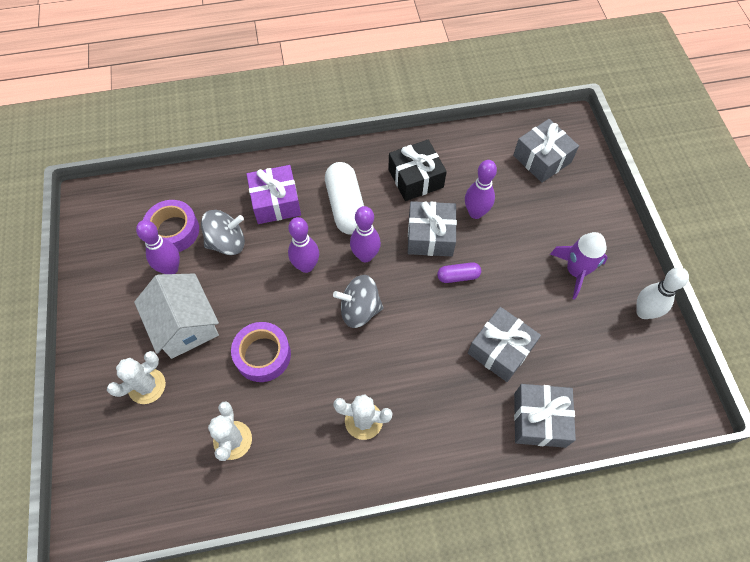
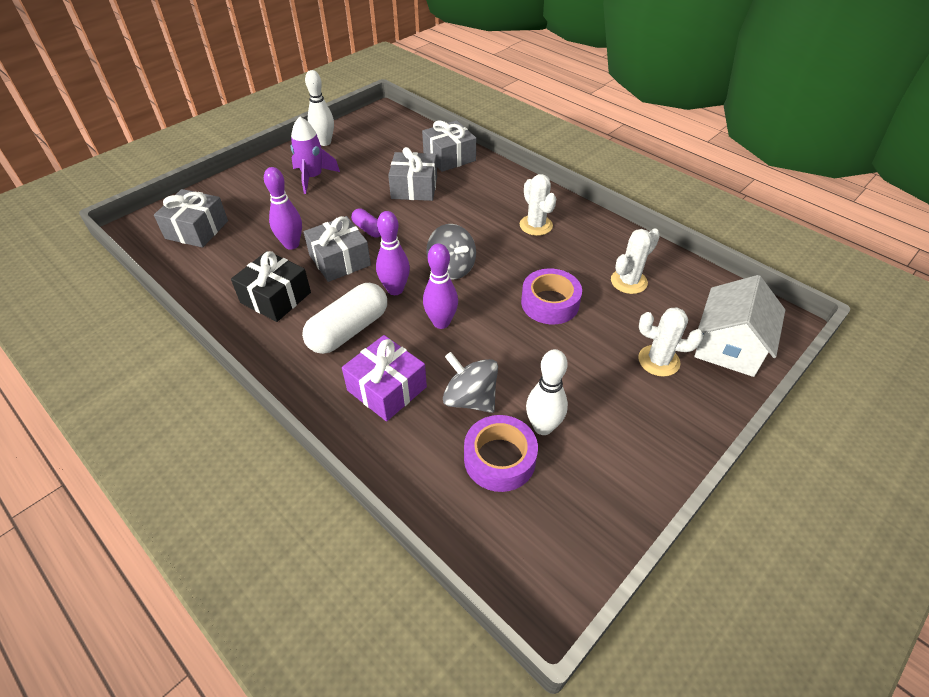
camera: 125 degrees left, 15 degrees down
(171, 268) = (543, 427): purple bowling pin -> white bowling pin
(185, 325) = (582, 372): white house -> white house (729, 346)

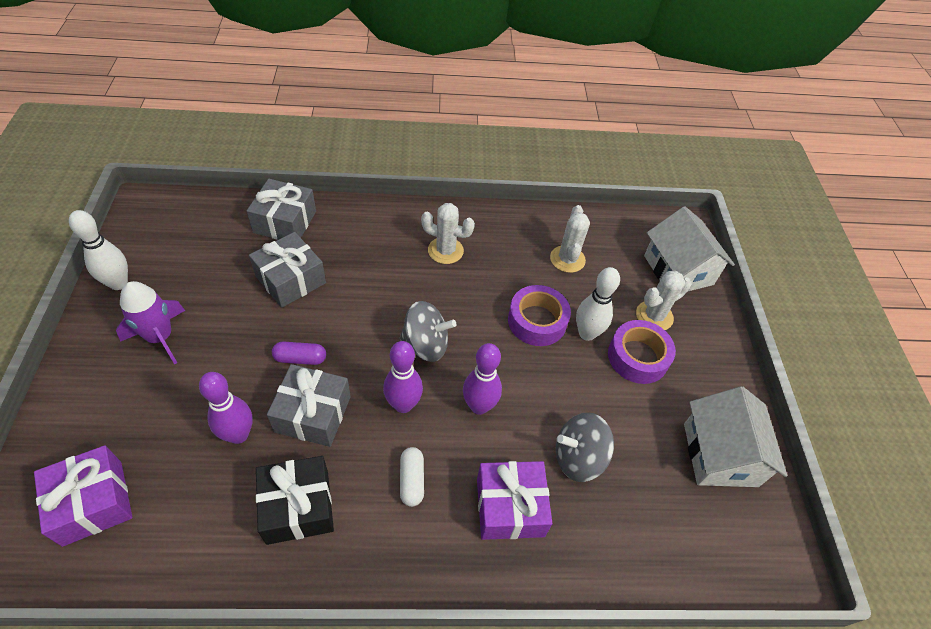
camera: 50 degrees left, 5 degrees up
(197, 229) = (93, 502): grey gift -> purple gift
(348, 330) = (411, 480): white capsule -> white capsule, size x0.52
(499, 459) = (651, 489): purple tape -> purple tape (637, 357)
(543, 427) = (647, 436): white bowling pin -> white bowling pin (587, 333)
(590, 485) = (720, 454): none -> white house

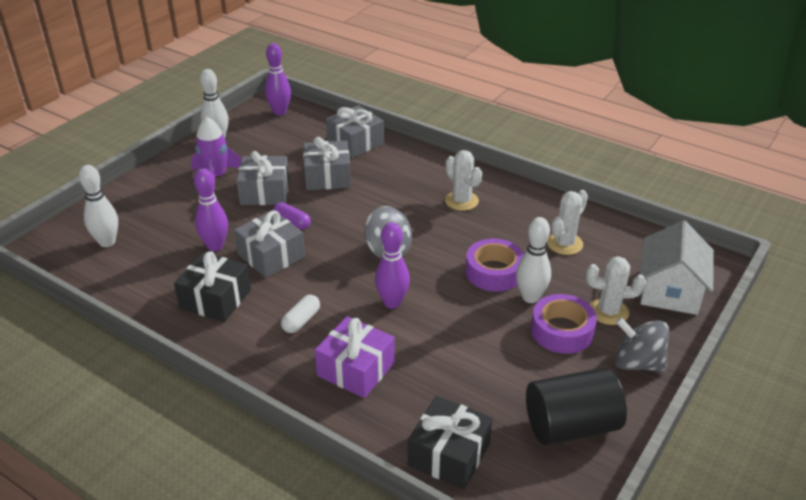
camera: 40 degrees right, 15 degrees down
(93, 502) = (107, 242): purple gift -> white bowling pin
(236, 332) = (265, 192): none -> grey gift
(403, 404) = (337, 277): purple bowling pin -> purple bowling pin (280, 112)
(578, 457) = (440, 367): grey spinning top -> grey spinning top (637, 363)
(660, 550) = (449, 454): none -> black gift
(720, 454) = (571, 426): white house -> black cylinder

